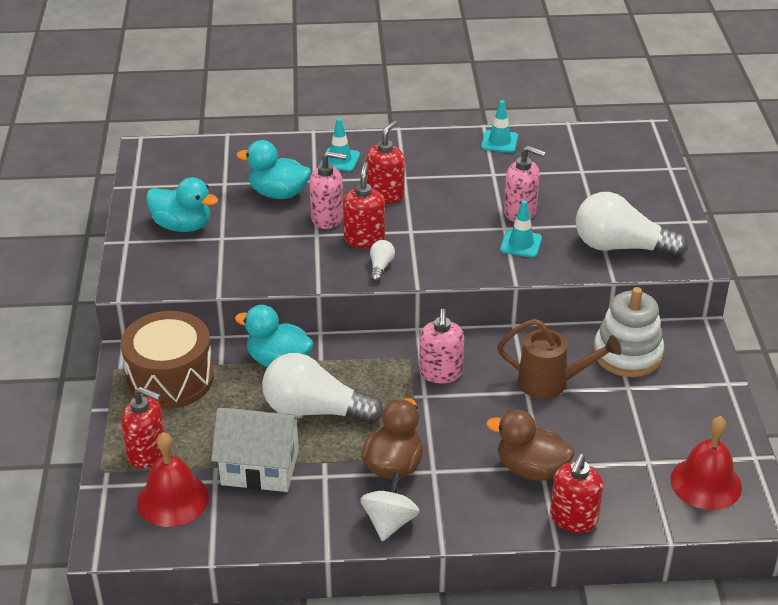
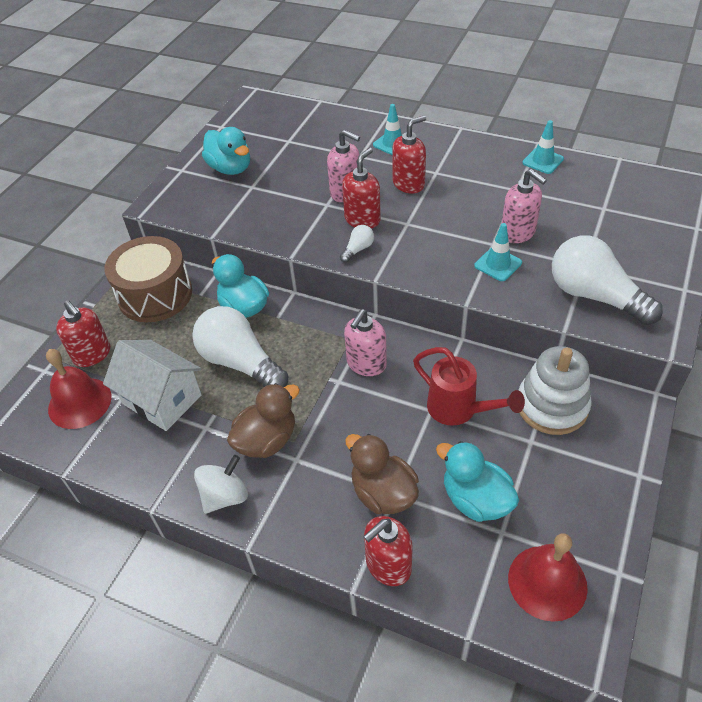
camera: 30 degrees right, 10 degrees up
(278, 193) = (322, 160): turquoise duck -> turquoise duck (475, 500)
(551, 383) = (459, 410): brown watering can -> red watering can

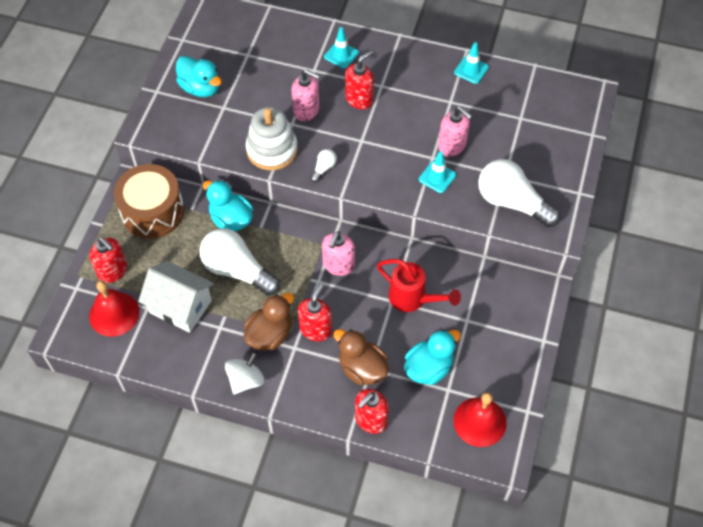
camera: 10 degrees left, 10 degrees up
(362, 219) = (324, 138): red soap dispenser -> red soap dispenser (316, 329)
(475, 500) = (429, 368): turquoise duck -> turquoise duck turned 105 degrees clockwise
(552, 406) = (482, 291): white stacking toy -> white stacking toy (272, 150)

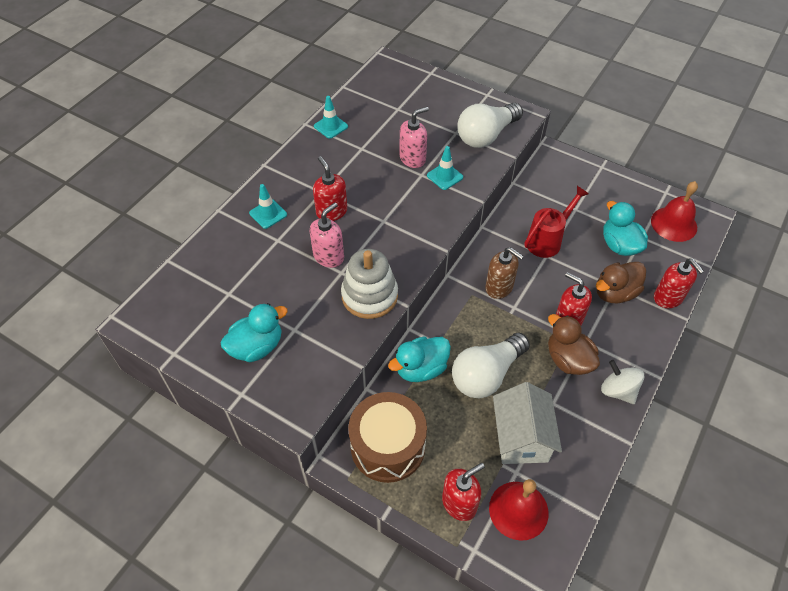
camera: 75 degrees left, 5 degrees down
(180, 306) = (521, 437): white house -> white house turned 45 degrees counterclockwise
(324, 168) = (408, 257): white light bulb -> none
(338, 265) = (499, 287): pink soap dispenser -> brown soap dispenser

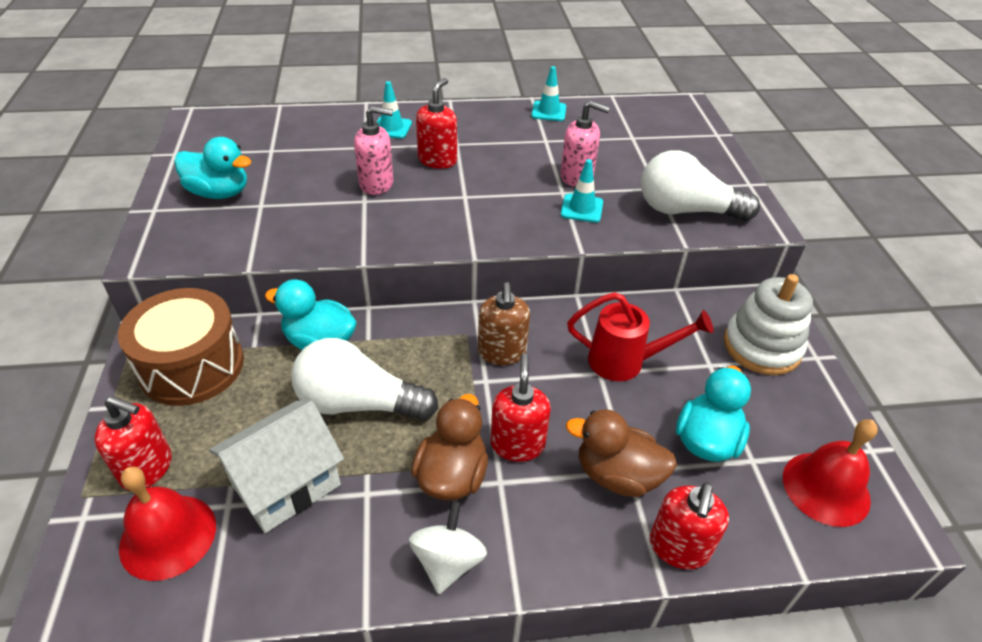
camera: 50 degrees right, 10 degrees down
(369, 295) = (351, 232): white stacking toy -> white stacking toy (761, 347)

